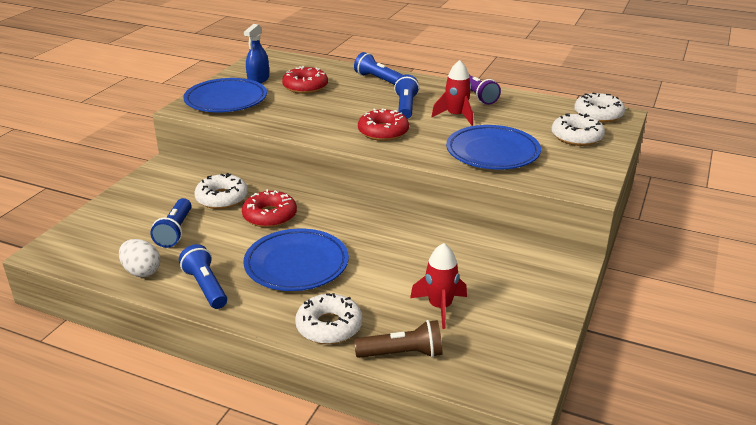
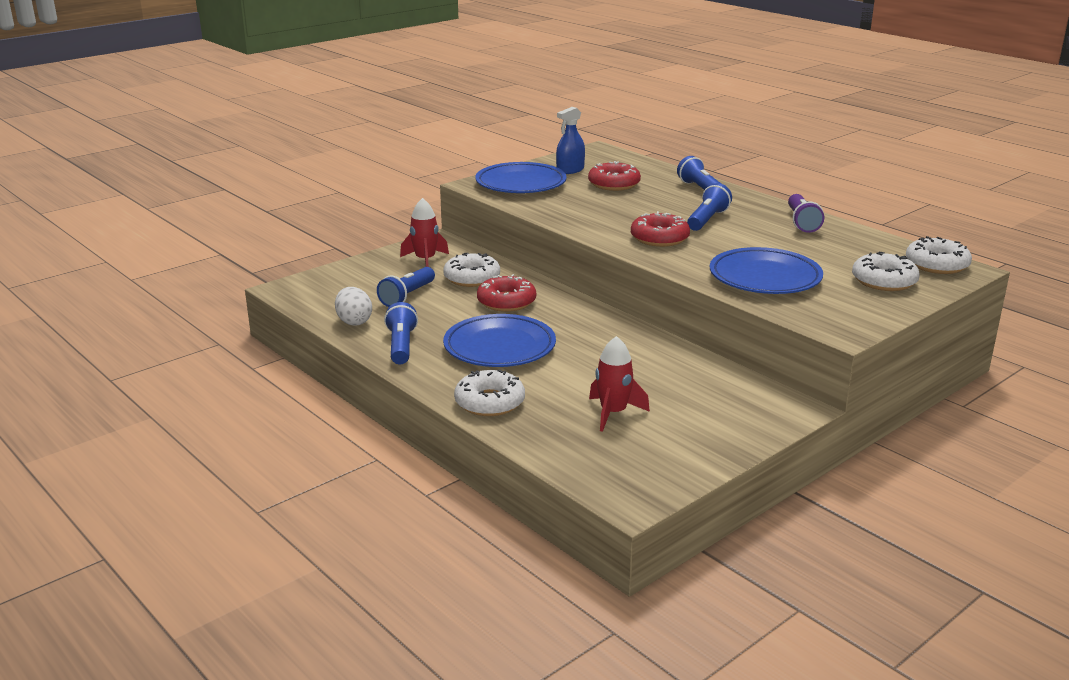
camera: 25 degrees right, 5 degrees down
(402, 353) = (542, 440): brown flashlight -> none
(456, 116) = (757, 237): red rocket -> red rocket (425, 260)

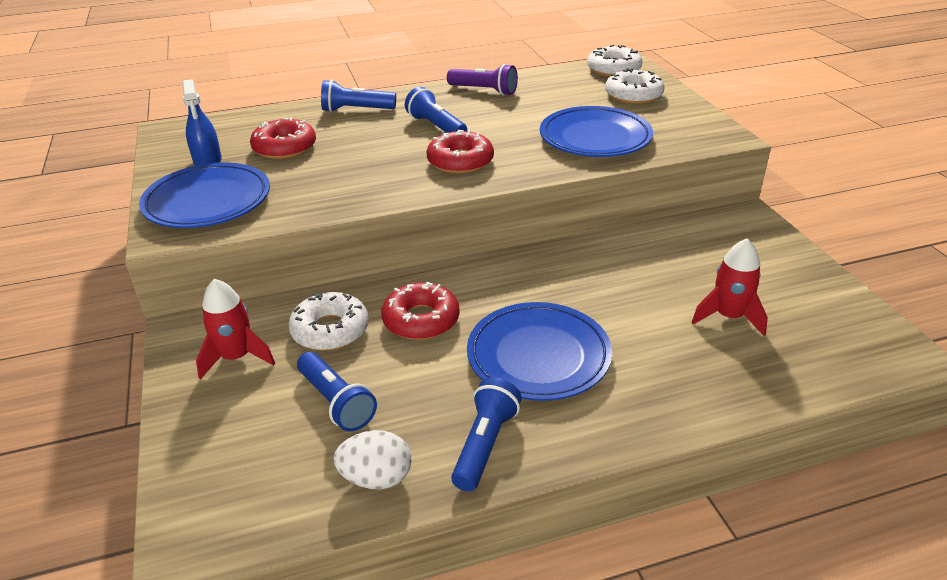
camera: 65 degrees left, 10 degrees up
(401, 346) = (485, 444): blue flashlight -> blue flashlight turned 90 degrees clockwise
(489, 402) = (676, 400): white donut -> none

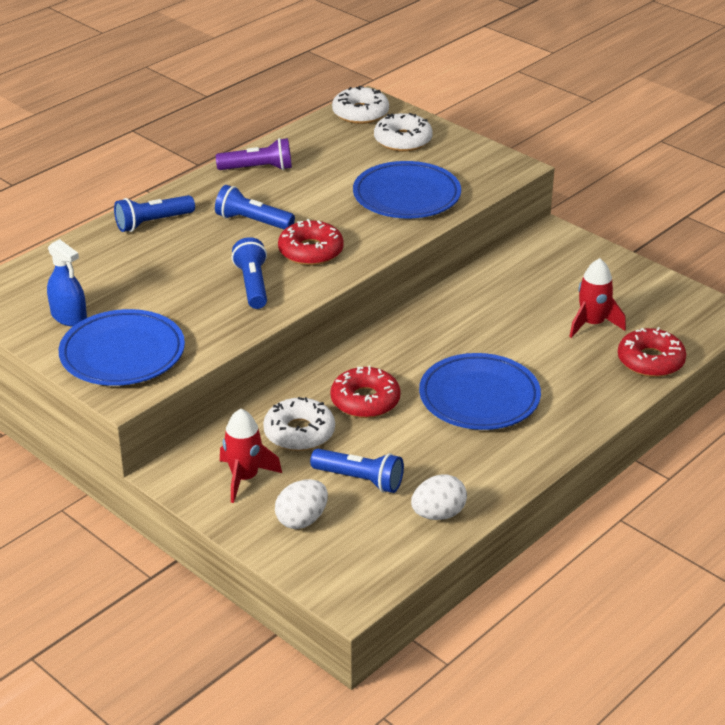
camera: 30 degrees left, 0 degrees up
(238, 424) = (302, 520): none -> white egg
(284, 147) = (129, 282): red donut -> red donut (650, 361)
(485, 444) = (492, 468): blue flashlight -> blue flashlight (252, 285)

